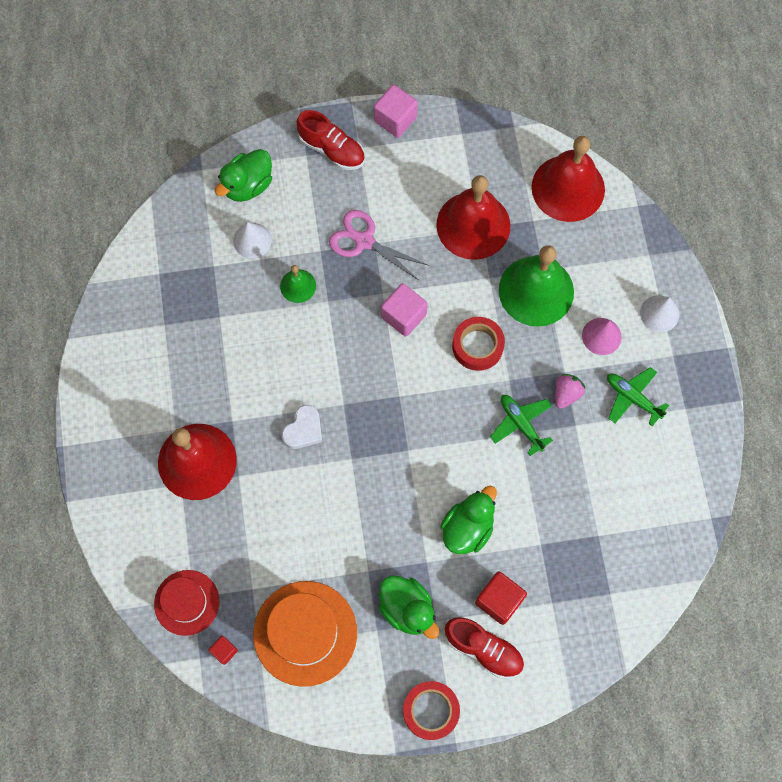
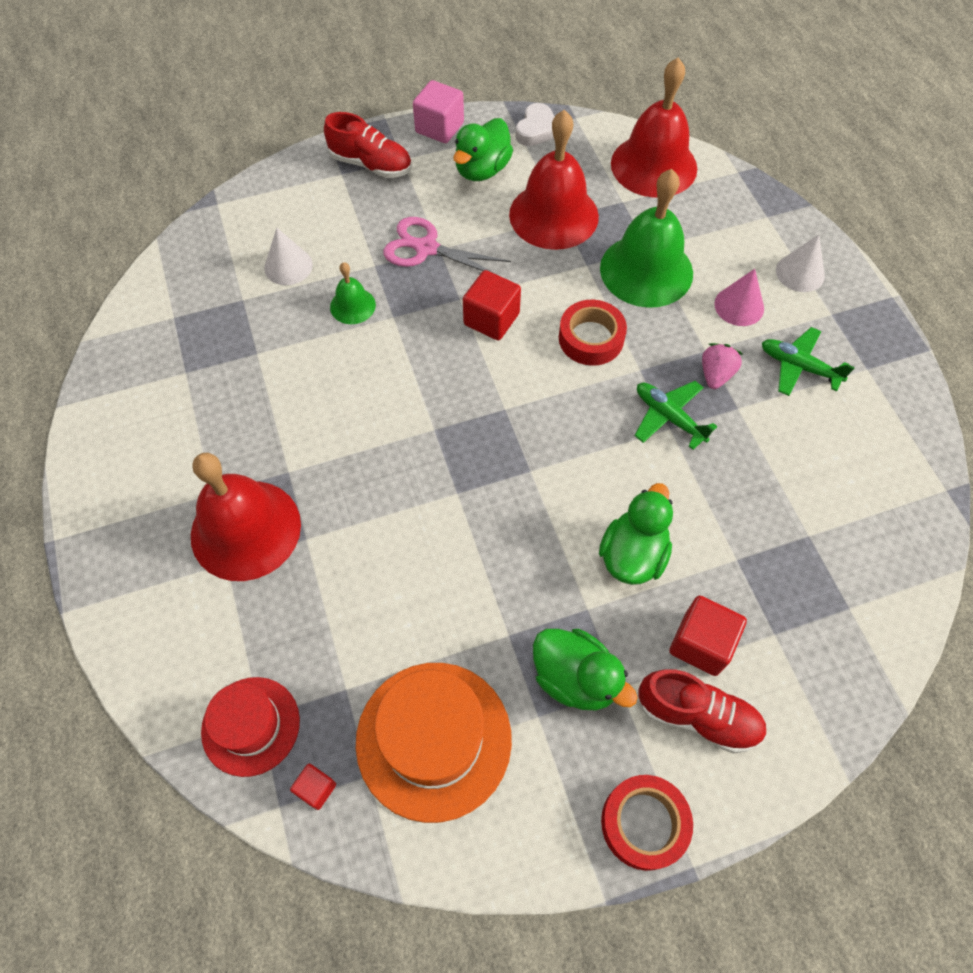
camera: 10 degrees left, 10 degrees down
(248, 185) = (275, 212): green duck -> green duck (482, 170)
(304, 430) = (387, 467): white heart -> white heart (536, 130)
(404, 316) = (491, 319): pink cube -> red cube

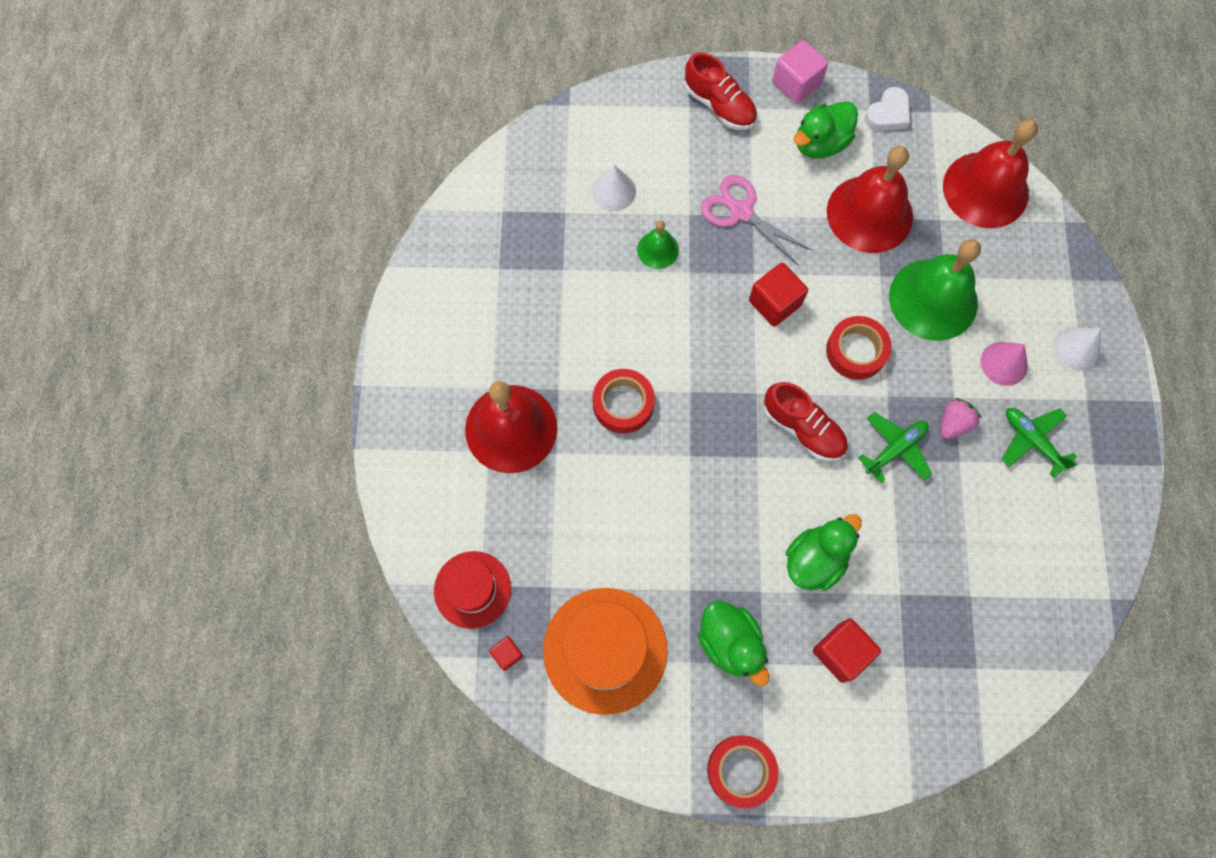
camera: 20 degrees right, 10 degrees up
(365, 464) = (623, 404): none -> red tape
(669, 417) = (895, 449): green plane -> green plane turned 75 degrees clockwise
(697, 716) = (814, 707): red shoe -> red shoe (803, 428)

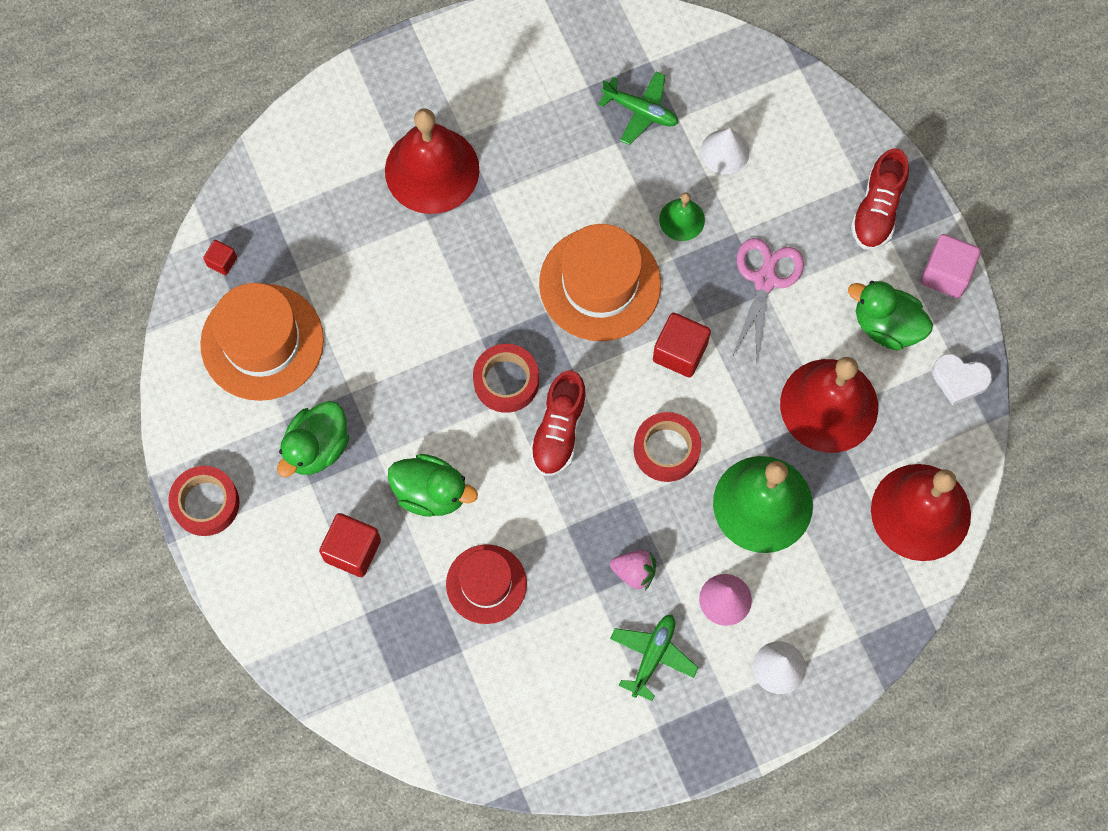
camera: 65 degrees right, 0 degrees up
(472, 589) = (266, 206): red hat -> red hat (486, 584)
(623, 404) = (504, 257): red tape -> red tape (506, 381)
(685, 338) = (600, 284): none -> orange hat
(895, 449) = (579, 526): green plane -> green plane (640, 111)

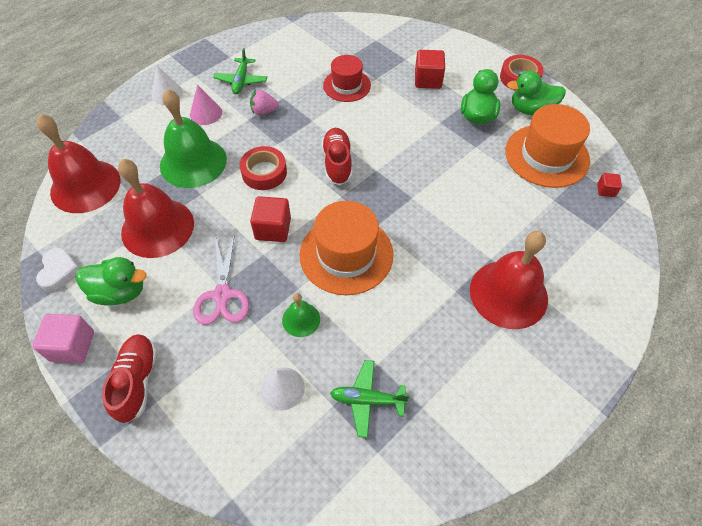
camera: 160 degrees right, 15 degrees down
(431, 493) = (399, 114): green duck -> green duck (531, 110)
(506, 381) = (383, 179): red tape -> none
(959, 380) = (59, 271): white heart -> white heart turned 90 degrees clockwise

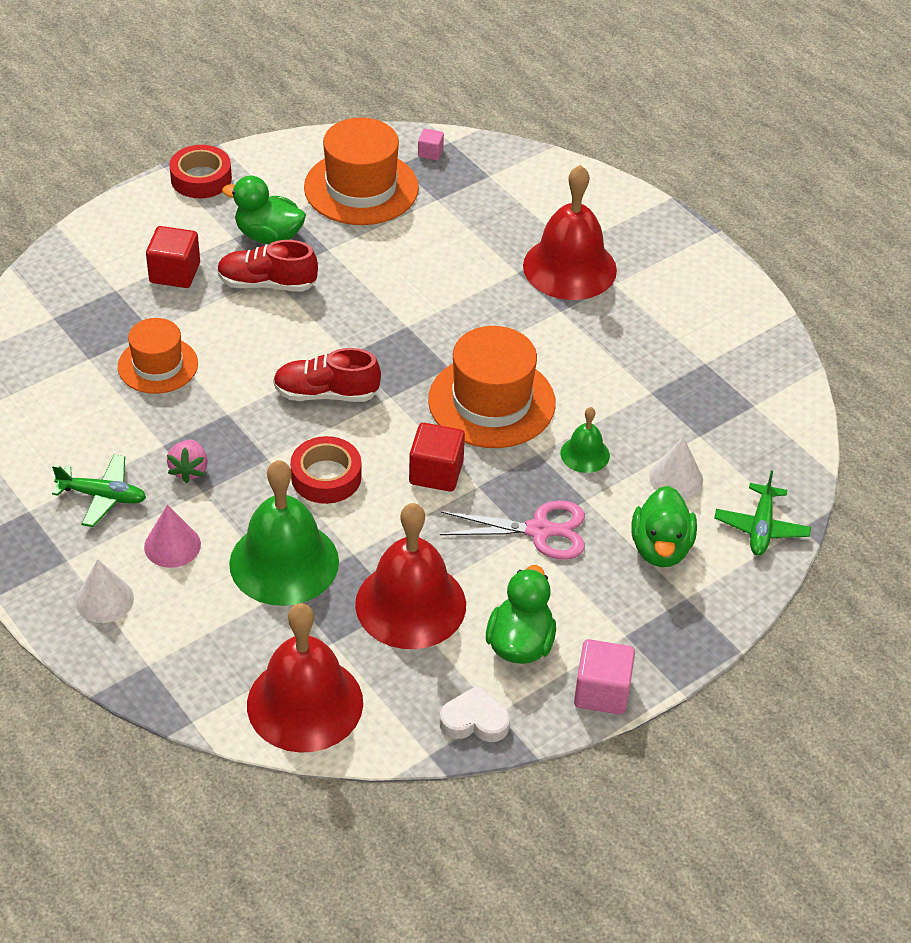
camera: 85 degrees left, 10 degrees down
(137, 381) = (658, 618): red shoe -> red shoe (267, 284)
(346, 85) = (158, 365): red hat -> orange hat
(367, 400) = (694, 406): green plane -> green plane (761, 527)
(531, 110) = (271, 182): green duck -> green duck (660, 548)
(605, 190) = (430, 153): red cube -> pink cube

